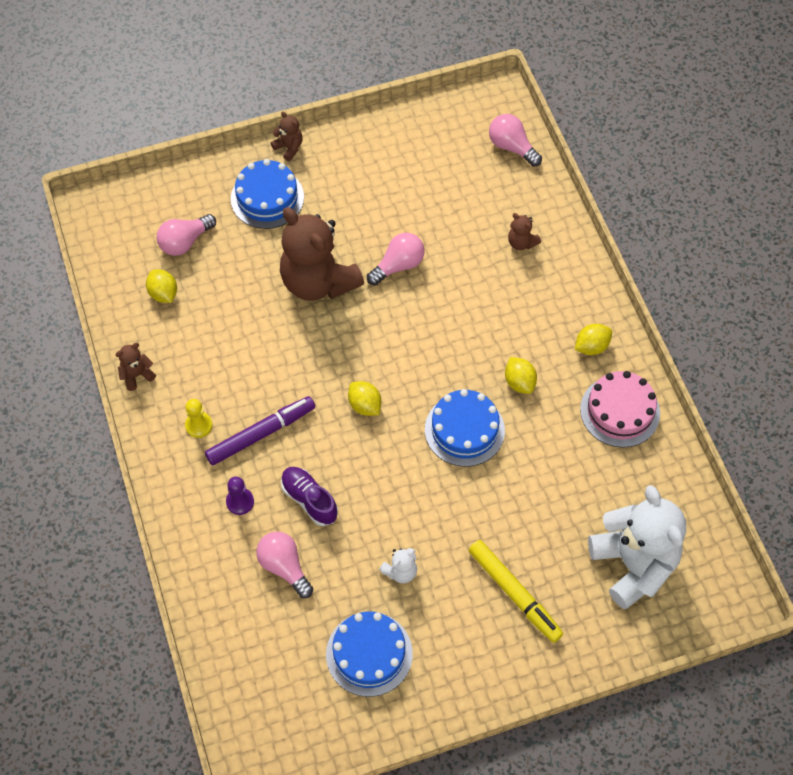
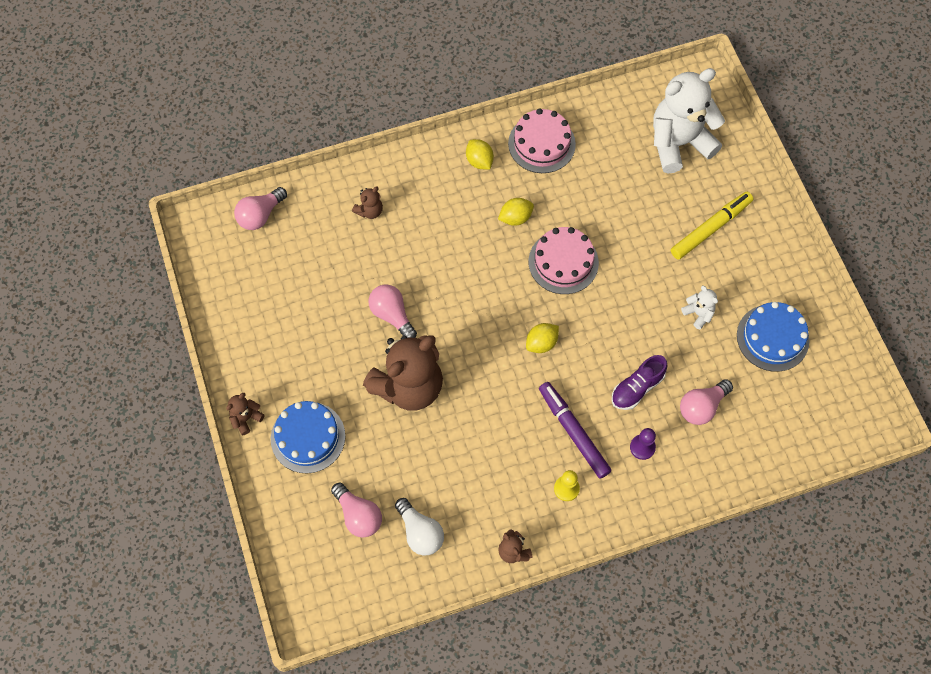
camera: 90 degrees left, 5 degrees up
(163, 294) = (420, 532): yellow lemon -> white light bulb
(464, 430) = (563, 262): blue cake -> pink cake

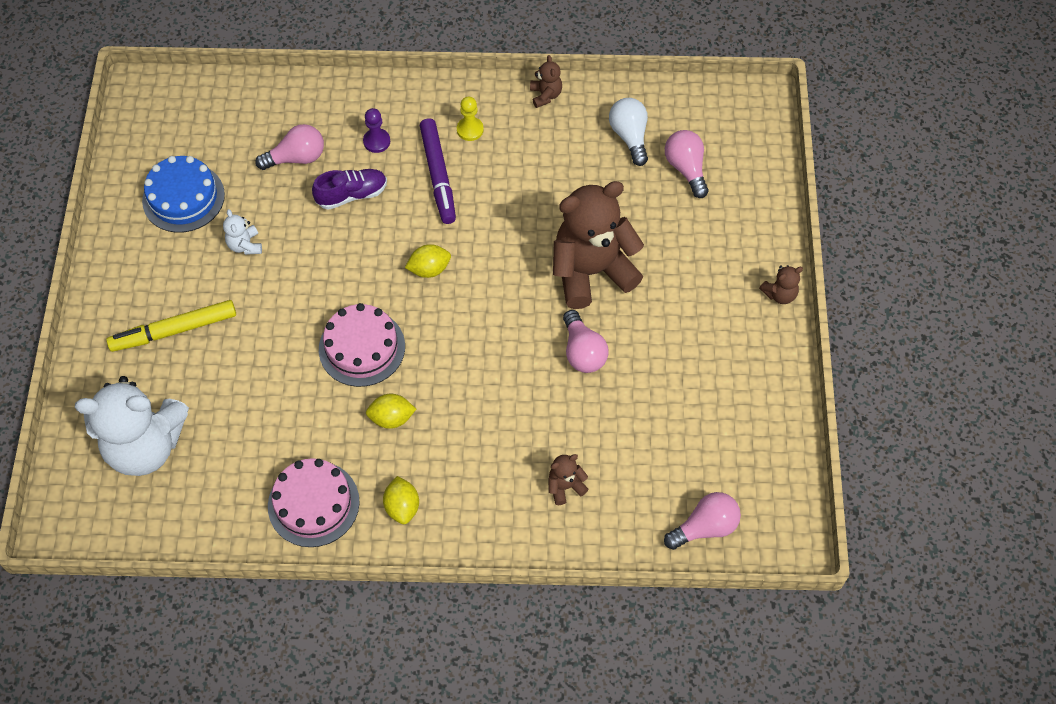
camera: 160 degrees left, 5 degrees down
(308, 437) = (717, 255): blue cake -> none

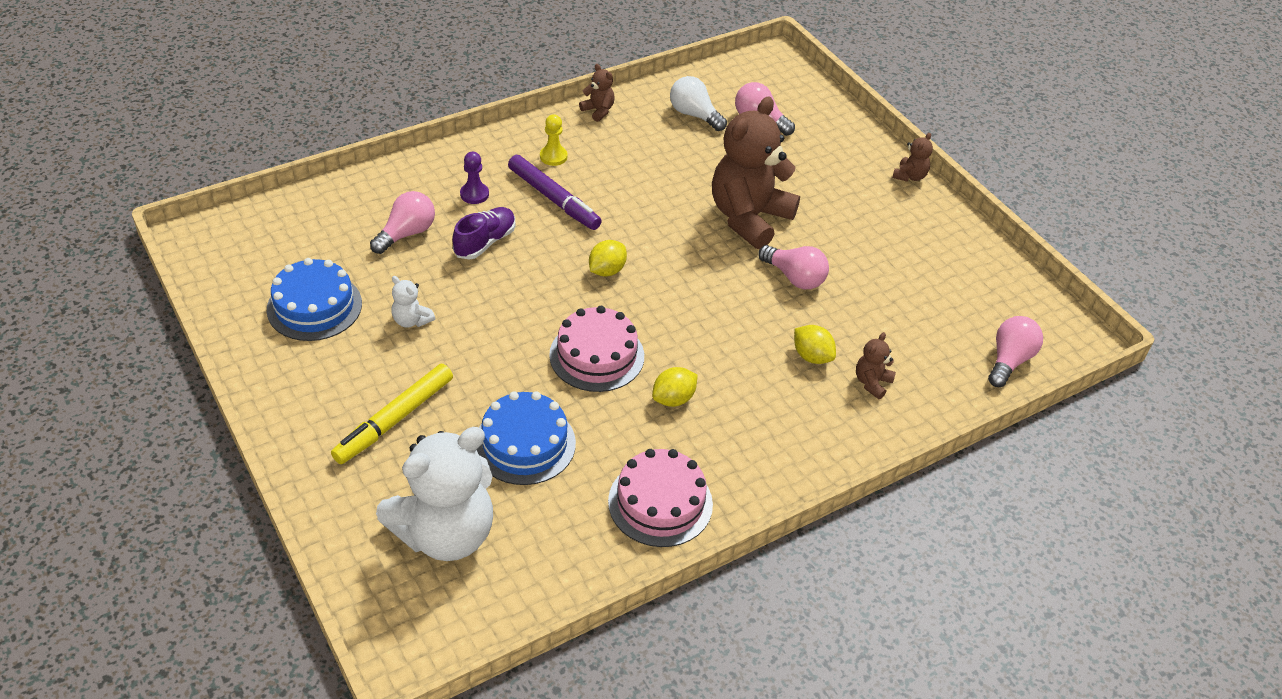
camera: 35 degrees left, 15 degrees down
(252, 400) = (524, 443): none -> blue cake
(402, 507) = (746, 465): yellow lemon -> yellow lemon (812, 356)

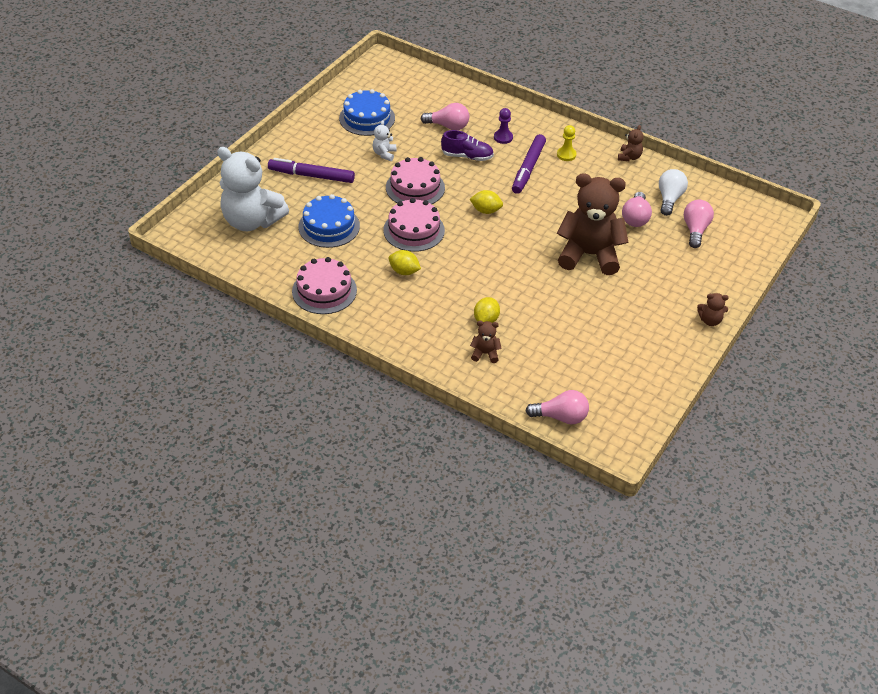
camera: 65 degrees right, 0 degrees up
(394, 420) = (311, 176): yellow marker -> purple marker
(509, 318) = (415, 187): none -> pink cake
(794, 277) = (551, 292): pink light bulb -> pink light bulb (635, 218)

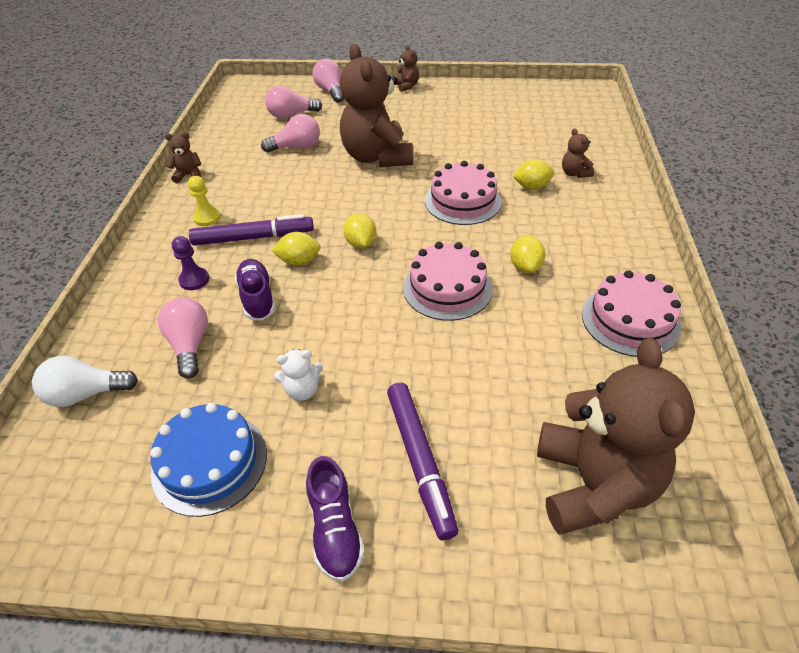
camera: 115 degrees left, 0 degrees up
(252, 221) = (593, 484): white teddy bear -> brown teddy bear
(303, 142) = (335, 529): none -> purple shoe
(329, 226) = (515, 375): blue cake -> none
(415, 187) = (361, 321): pink cake -> pink cake (462, 201)
(488, 180) = (299, 261): none -> yellow lemon
(561, 417) = (592, 119): pink light bulb -> pink light bulb (331, 91)
(669, 199) = (251, 137): white light bulb -> white light bulb (86, 394)

